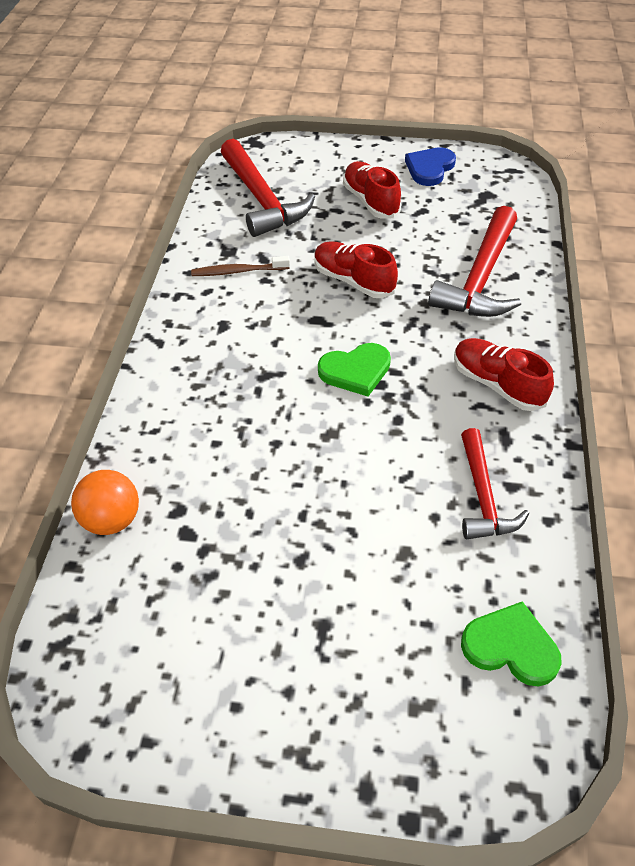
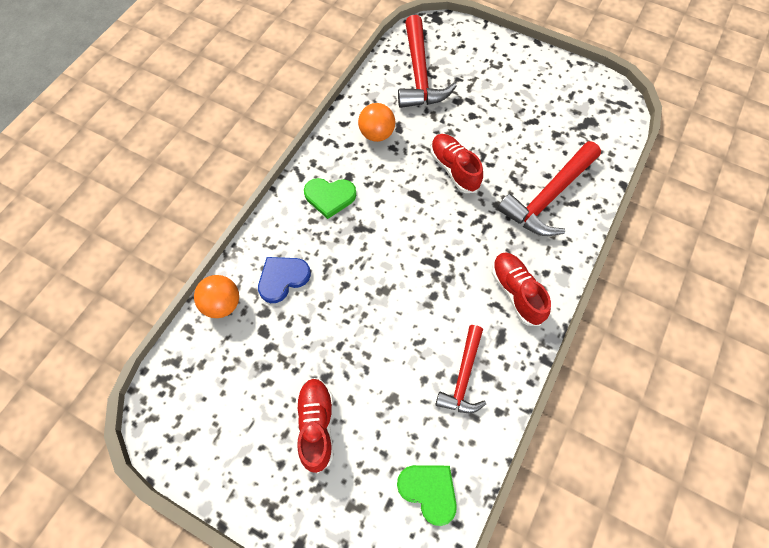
camera: 20 degrees right, 15 degrees up
(238, 271) = (377, 134): brown toothbrush -> orange ball
(355, 371) = (422, 246): green heart -> green heart (330, 197)
(371, 201) = (498, 100): red shoe -> red shoe (316, 425)
(429, 168) = (558, 82): blue heart -> blue heart (282, 278)

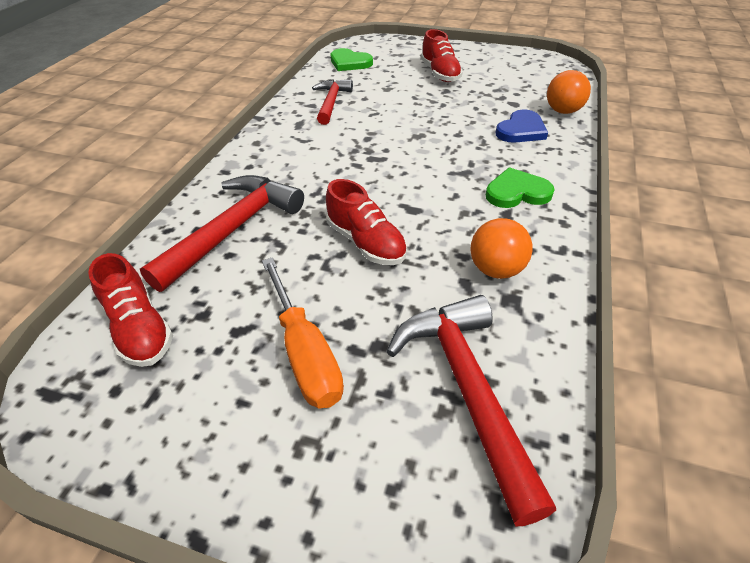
camera: 170 degrees right, 20 degrees down
(496, 103) = (305, 353): none -> orange screwdriver
(516, 292) = (283, 149): red shoe -> red shoe (140, 328)

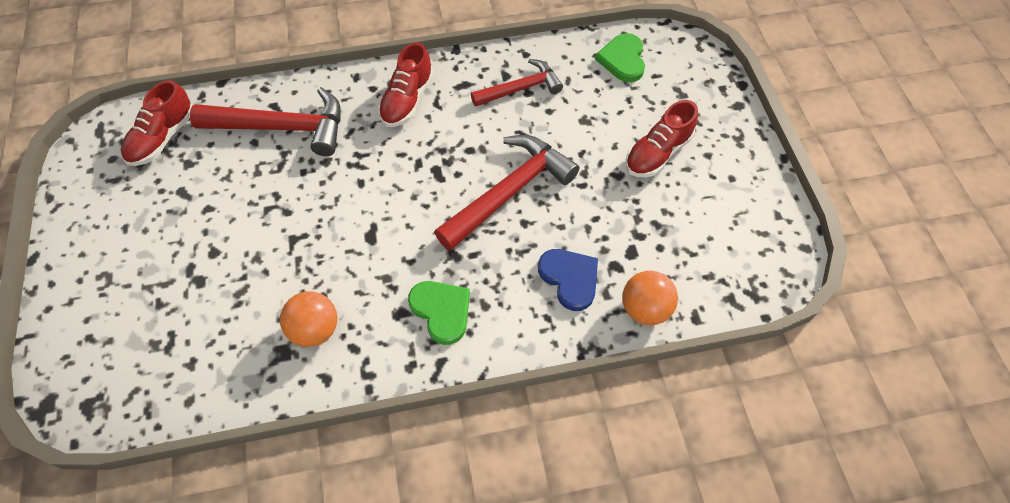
camera: 60 degrees right, 15 degrees up
(305, 353) = (176, 240): orange screwdriver -> none
(366, 242) = (308, 222): red shoe -> red shoe (407, 100)
(467, 390) = (177, 352): red hammer -> red hammer (509, 192)
(521, 130) = (570, 278): blue heart -> blue heart turned 135 degrees counterclockwise

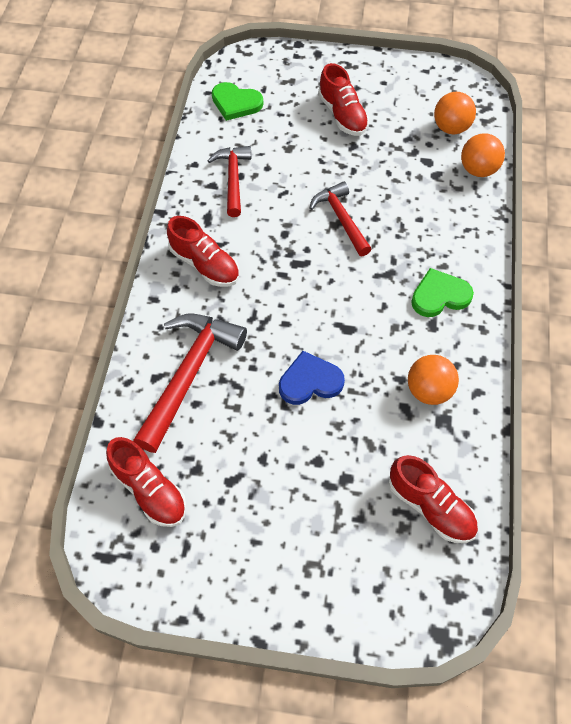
camera: 70 degrees left, 0 degrees up
(180, 363) = (430, 507): none -> red shoe
(509, 192) = (341, 219): red hammer -> red hammer, size x0.63
(570, 278) = (438, 205): blue heart -> blue heart (310, 381)
(697, 264) = (451, 128): none -> orange ball

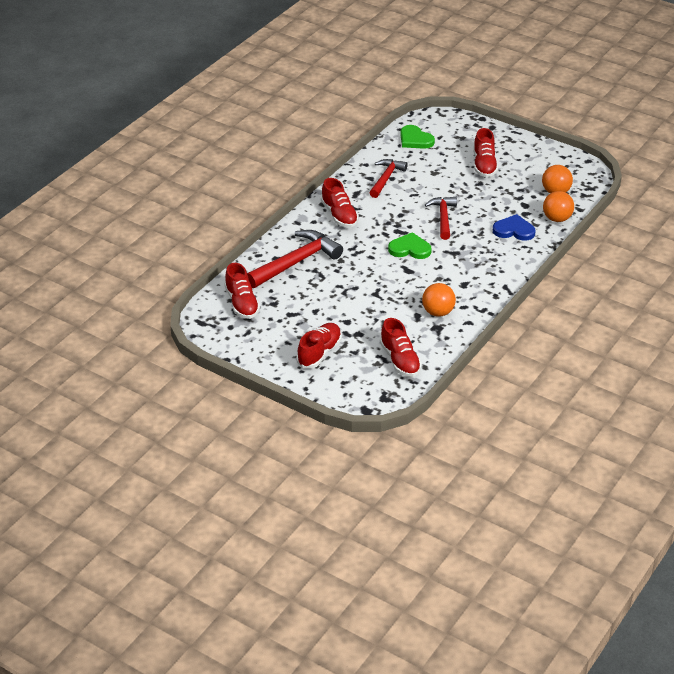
camera: 25 degrees right, 20 degrees down
(310, 381) = (367, 286): blue heart -> blue heart (514, 230)
(312, 543) = (319, 353): none -> red shoe
(439, 295) = (479, 272): green heart -> green heart (410, 249)

